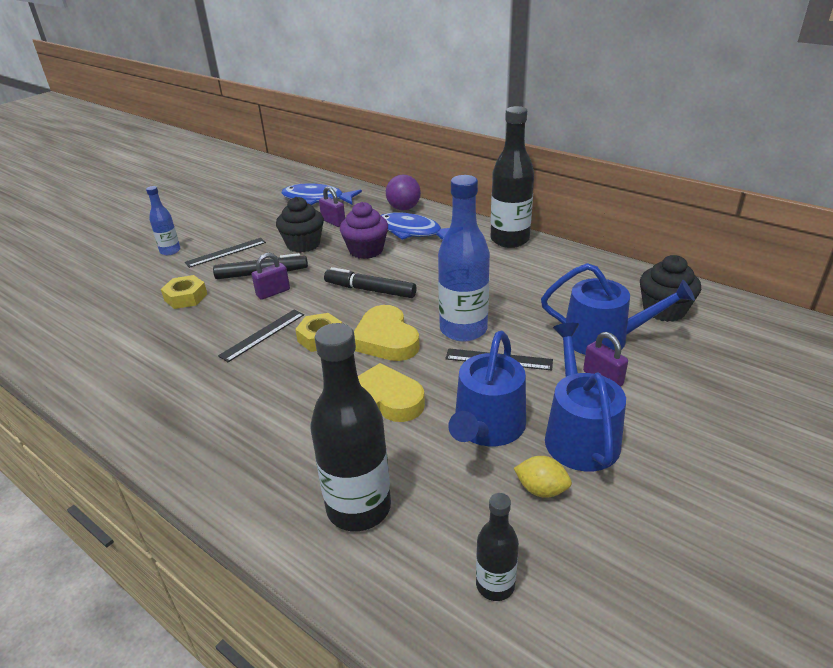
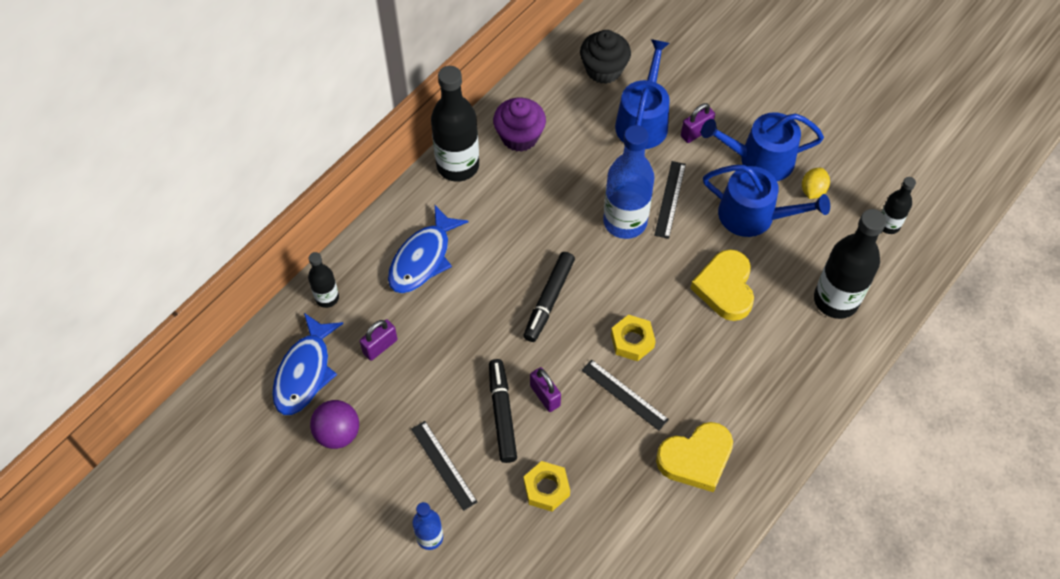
camera: 90 degrees left, 25 degrees up
(303, 244) = (436, 376): black cupcake -> none
(366, 250) = (461, 306): purple cupcake -> purple cupcake (519, 137)
(377, 201) = (327, 298): none -> black bottle
(386, 339) = (637, 285): yellow heart -> yellow heart (696, 459)
(404, 208) = (356, 267): purple ball -> purple ball (338, 433)

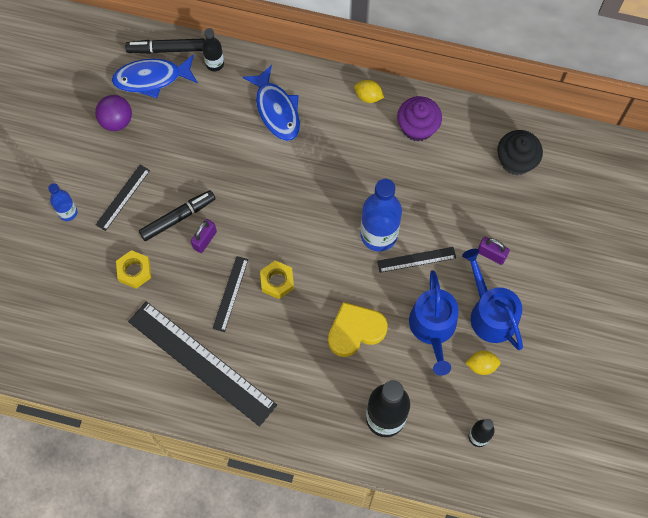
camera: 65 degrees right, 10 degrees up
(380, 346) = (193, 115): purple padlock -> none
(423, 258) = (276, 110): blue fish -> blue fish turned 120 degrees counterclockwise
(458, 165) = (368, 96): black bottle -> yellow lemon
(549, 300) = (283, 210): black marker -> black marker (166, 49)
(643, 121) = (481, 210): blue watering can -> none
(696, 459) = (201, 363): yellow heart -> black ruler

